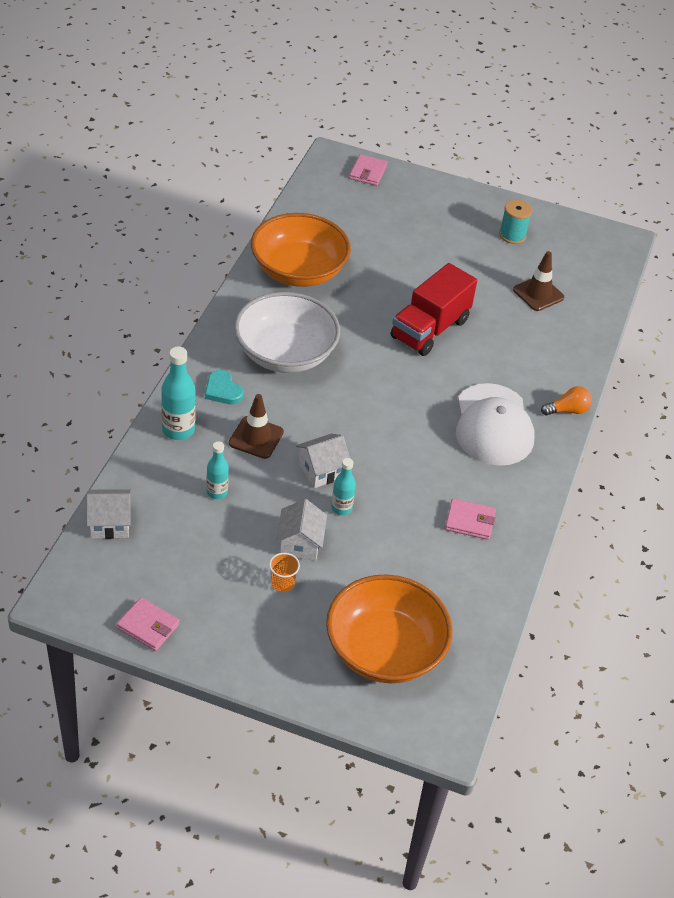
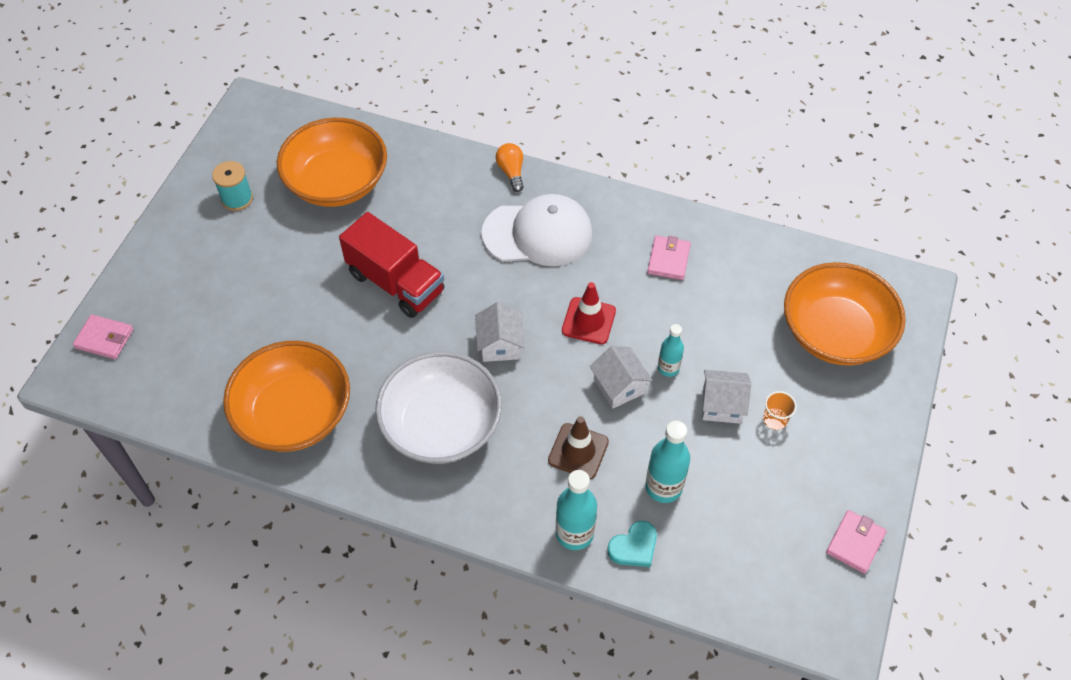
camera: 85 degrees left, 10 degrees up
(110, 523) = (725, 595): white house -> white house (500, 345)
(217, 492) = (663, 487): turquoise bottle -> turquoise bottle, size x1.60
(223, 390) = (507, 489): turquoise heart -> turquoise heart (634, 547)
(393, 455) = (588, 321): none -> red traffic cone
(538, 294) = (337, 182): brown traffic cone -> orange bowl

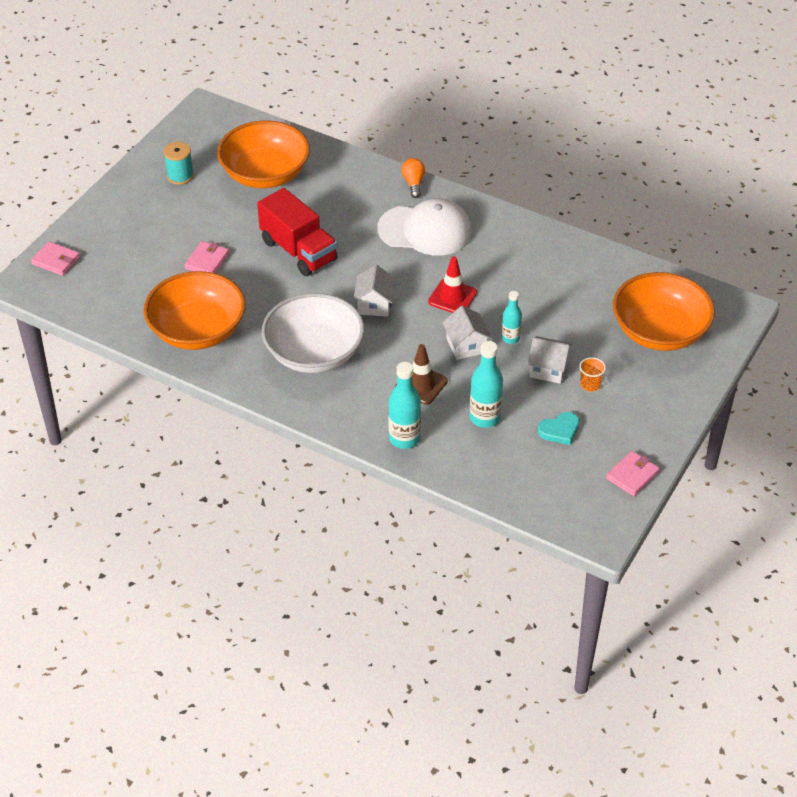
camera: 10 degrees right, 10 degrees down
(634, 547) = (450, 454): turquoise heart -> turquoise heart (559, 430)
(668, 260) = (531, 262): pink wallet -> pink wallet (207, 261)

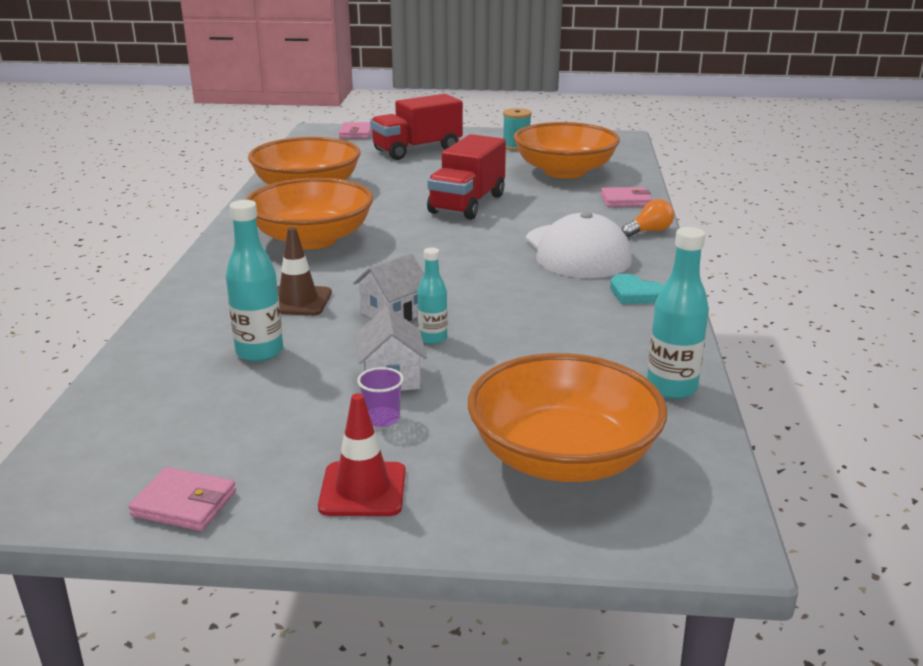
camera: 65 degrees right, 20 degrees down
(142, 237) = (417, 150): none -> red truck
(207, 261) = (410, 175): pink wallet -> pink wallet (625, 200)
(314, 353) = (312, 239): white bowl -> orange bowl
(374, 304) = (419, 251): white house -> none
(404, 438) = (193, 310): turquoise bottle -> turquoise bottle (671, 388)
(452, 297) = (475, 288): red traffic cone -> red traffic cone (363, 489)
(559, 430) = (263, 413): turquoise heart -> turquoise heart (635, 294)
(590, 385) = (382, 418): orange cup -> purple cup

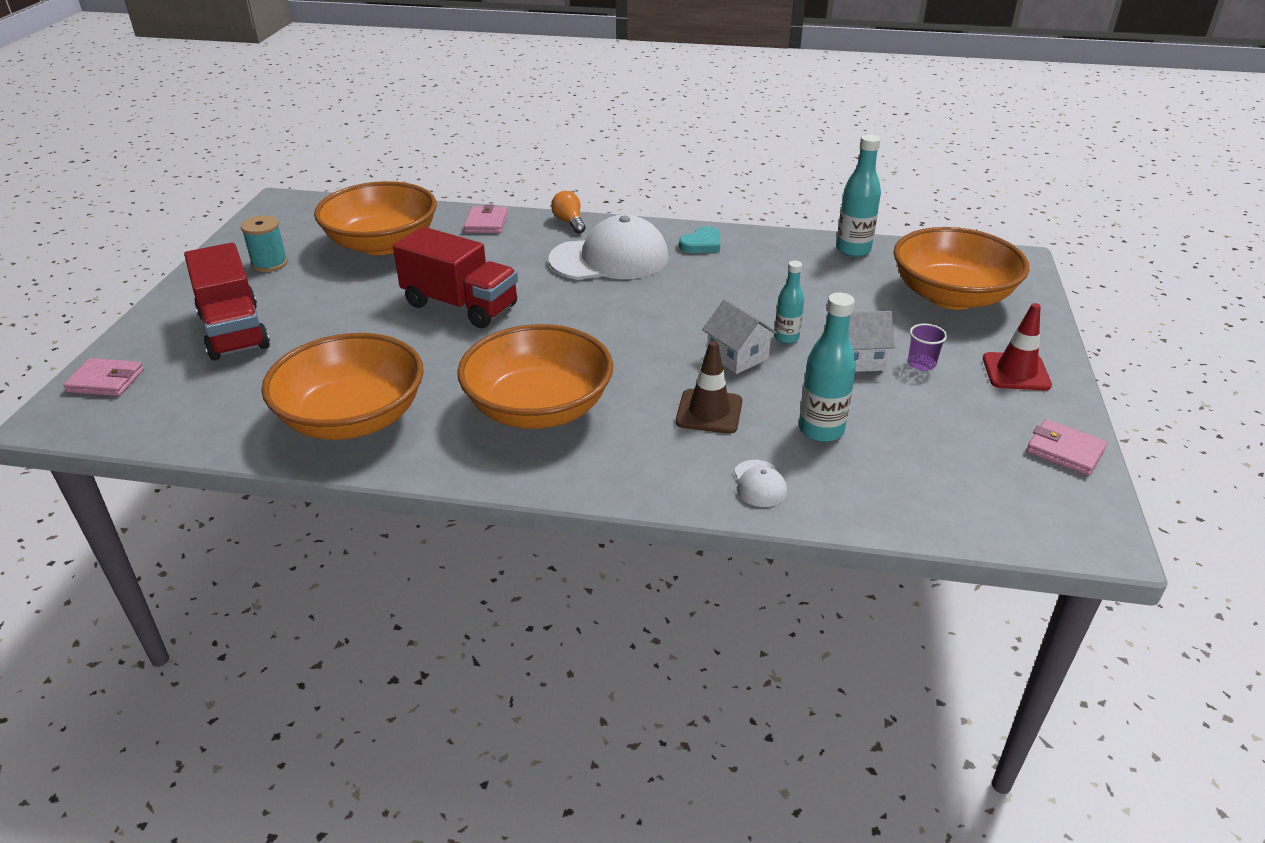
camera: 85 degrees left, 10 degrees up
(184, 504) = (1064, 451): pink wallet -> pink wallet turned 75 degrees counterclockwise
(187, 322) = (759, 484): none -> white cap

